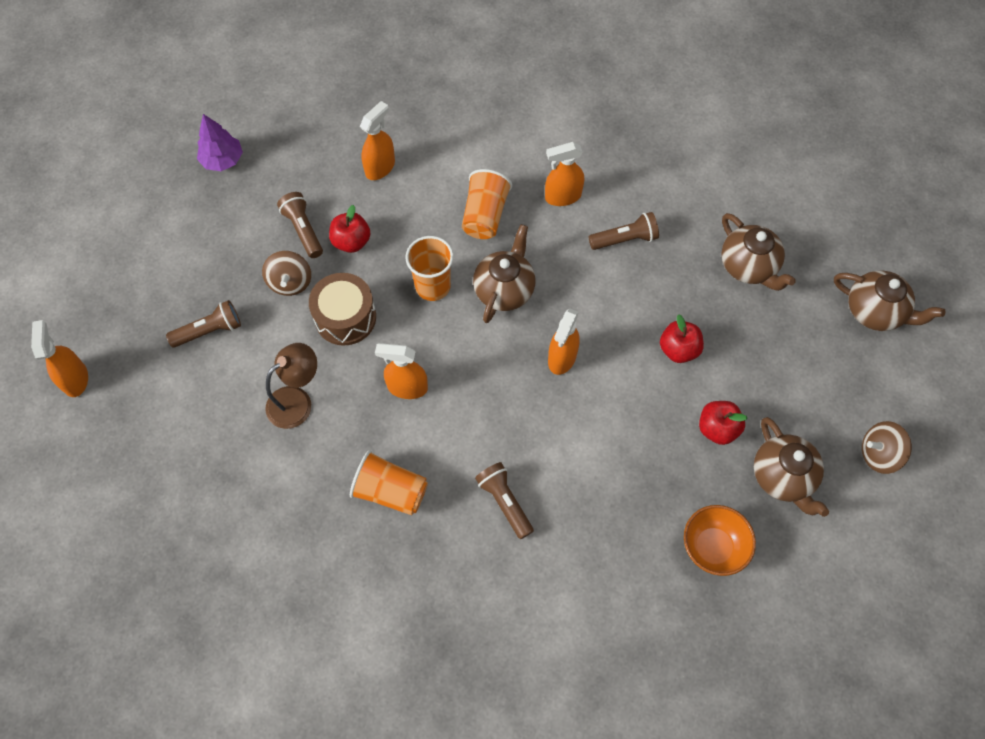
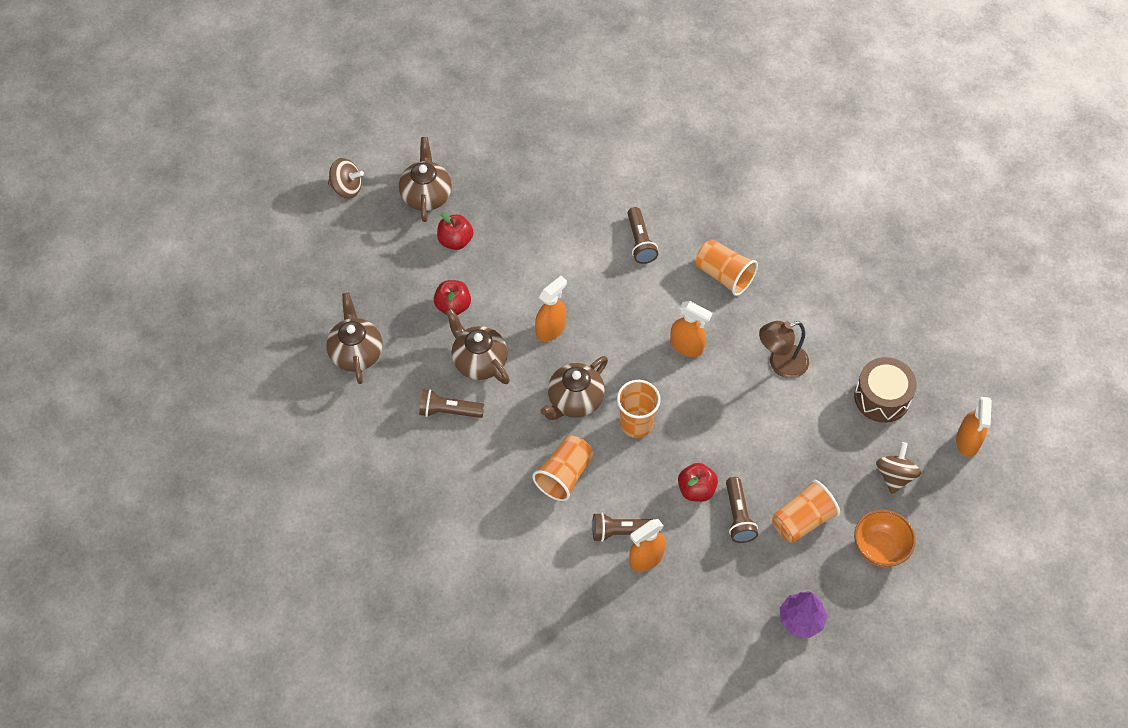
camera: 160 degrees left, 5 degrees down
(209, 331) = (844, 447): brown flashlight -> brown flashlight (622, 531)
(239, 245) = (802, 520): none -> orange cup
(290, 282) = (762, 468): brown spinning top -> brown spinning top (895, 476)
(345, 317) = (721, 421): brown drum -> brown drum (882, 397)
(562, 196) = (485, 470): orange spray bottle -> none
(712, 547) = (502, 169): orange bowl -> orange bowl (880, 548)
(875, 311) = (277, 284): brown teapot -> brown teapot (479, 361)

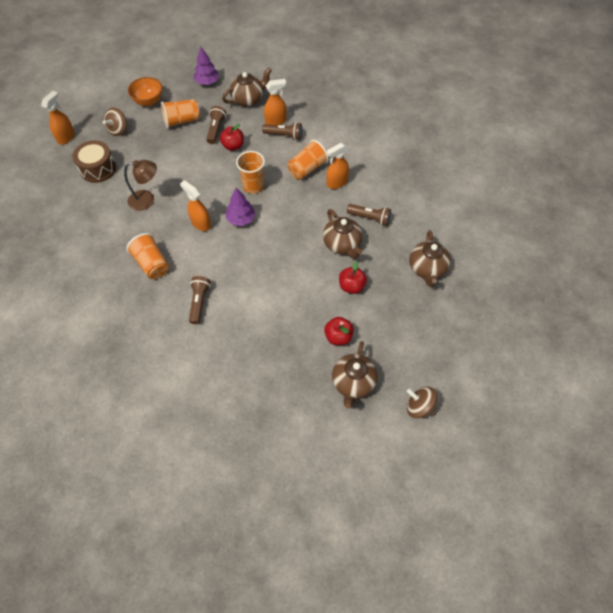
camera: 165 degrees left, 0 degrees up
(551, 329) = (287, 254): orange spray bottle -> orange spray bottle (336, 183)
(575, 400) = (286, 207): brown teapot -> brown teapot (248, 99)
(633, 366) = (241, 219): none -> purple tree

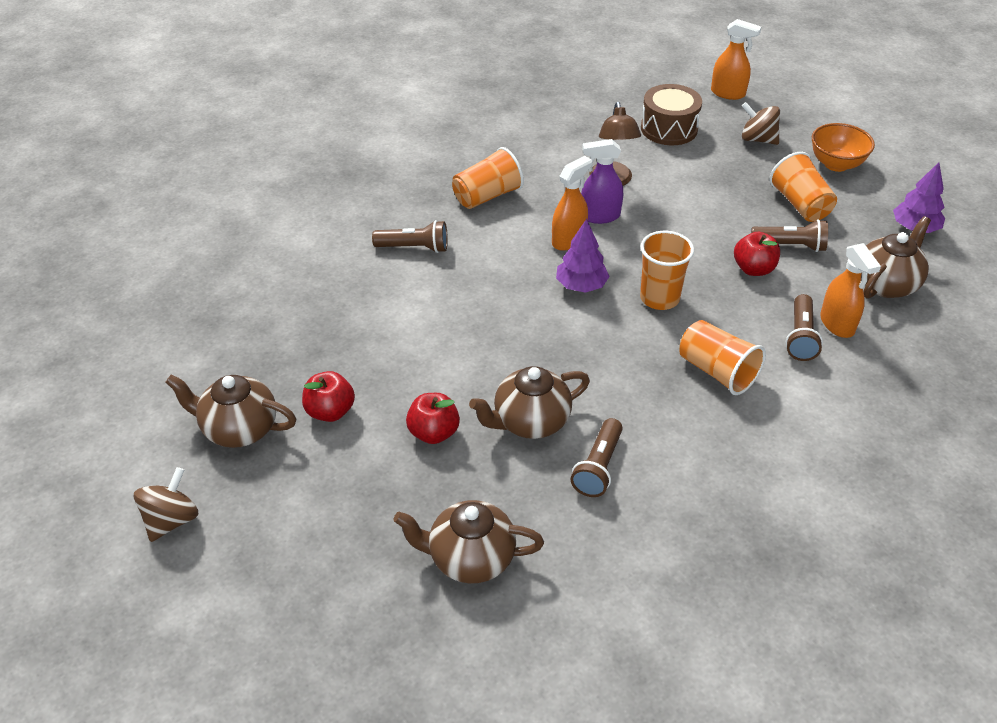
camera: 90 degrees right, 15 degrees down
(180, 208) = (599, 216): none -> purple spray bottle
(248, 99) = (886, 284): brown teapot -> brown teapot turned 105 degrees counterclockwise
(336, 183) = (687, 416): orange spray bottle -> none

